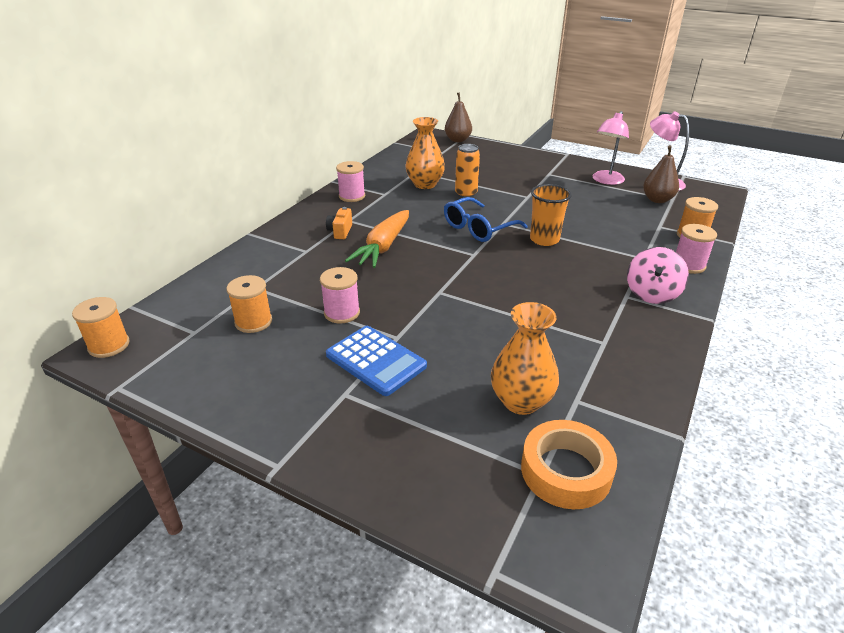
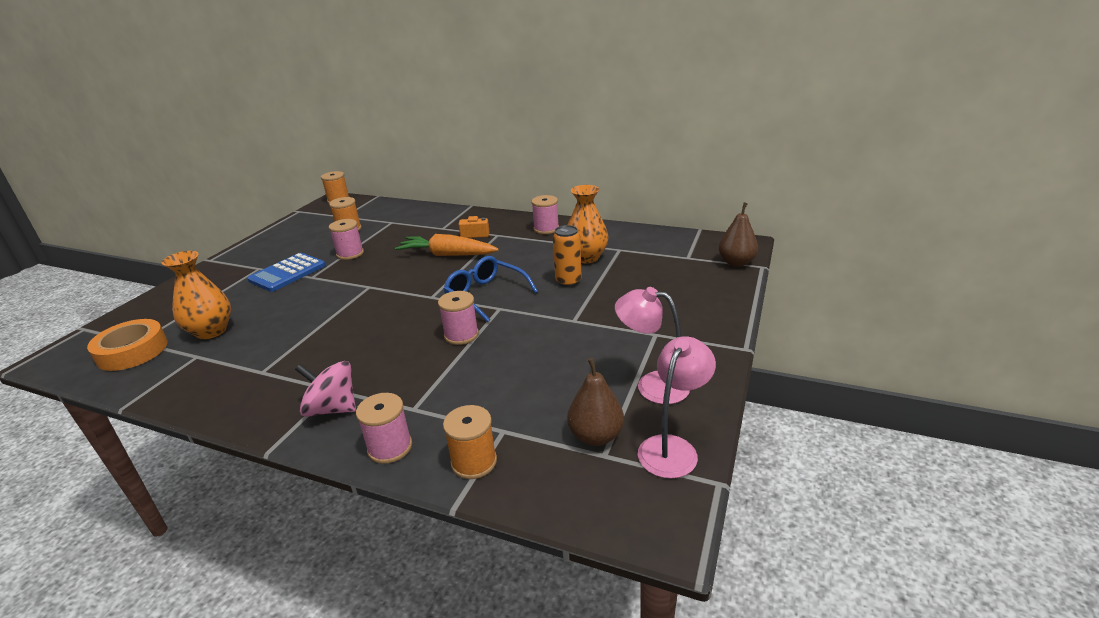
camera: 85 degrees right, 5 degrees down
(544, 239) = (461, 335): orange cup -> pink spool

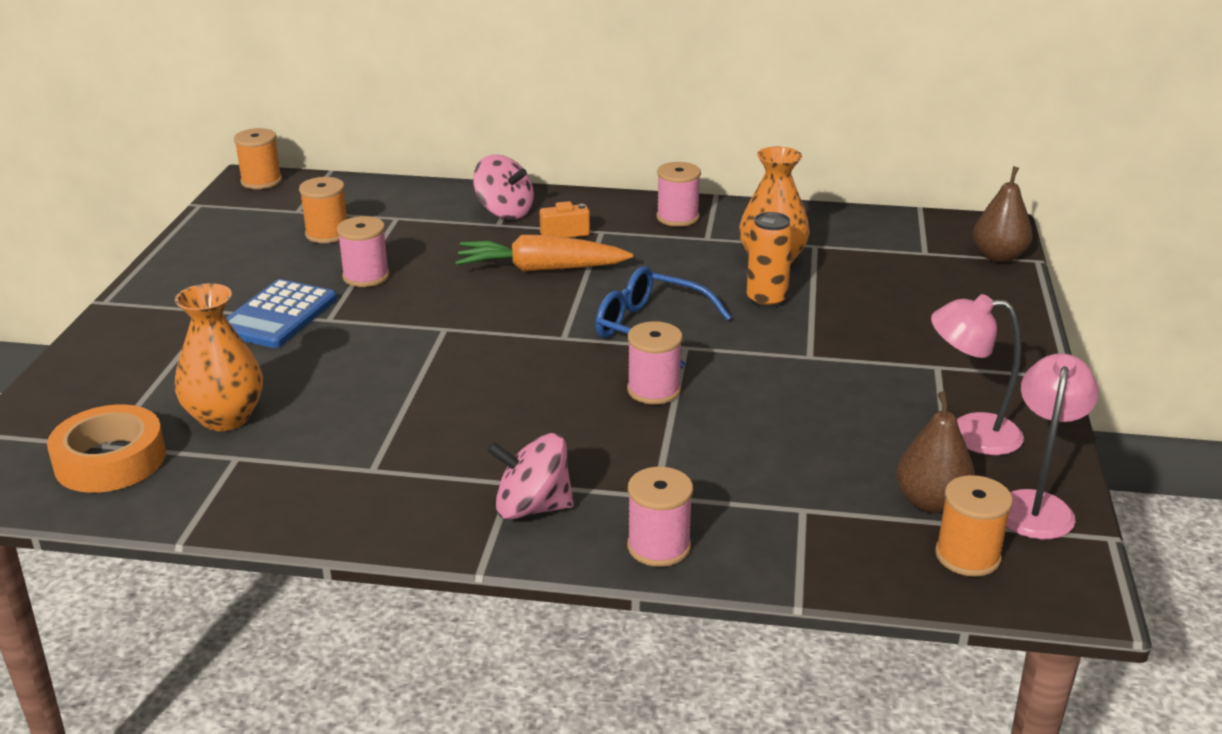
camera: 15 degrees left, 0 degrees up
(451, 221) = (504, 212): none -> pink spinning top
(474, 462) = (789, 550): orange spool -> orange spool (967, 556)

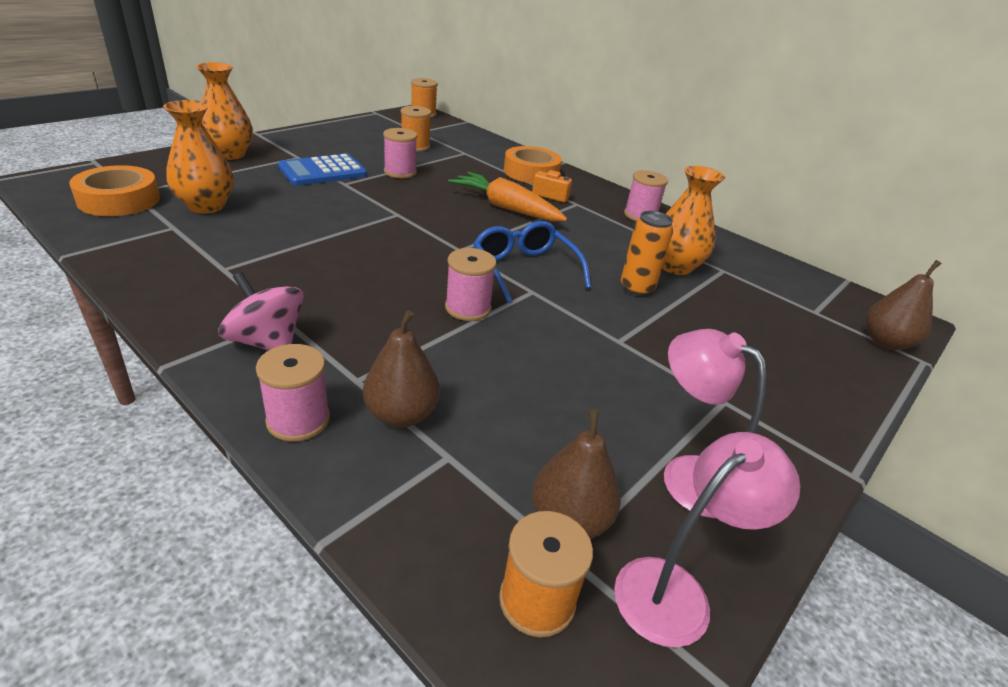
camera: 30 degrees right, 5 degrees up
(126, 345) = (229, 154): none -> orange vase
(504, 212) = (531, 172): pink spinning top -> orange tape
(728, 501) = (401, 415): none -> brown pear

